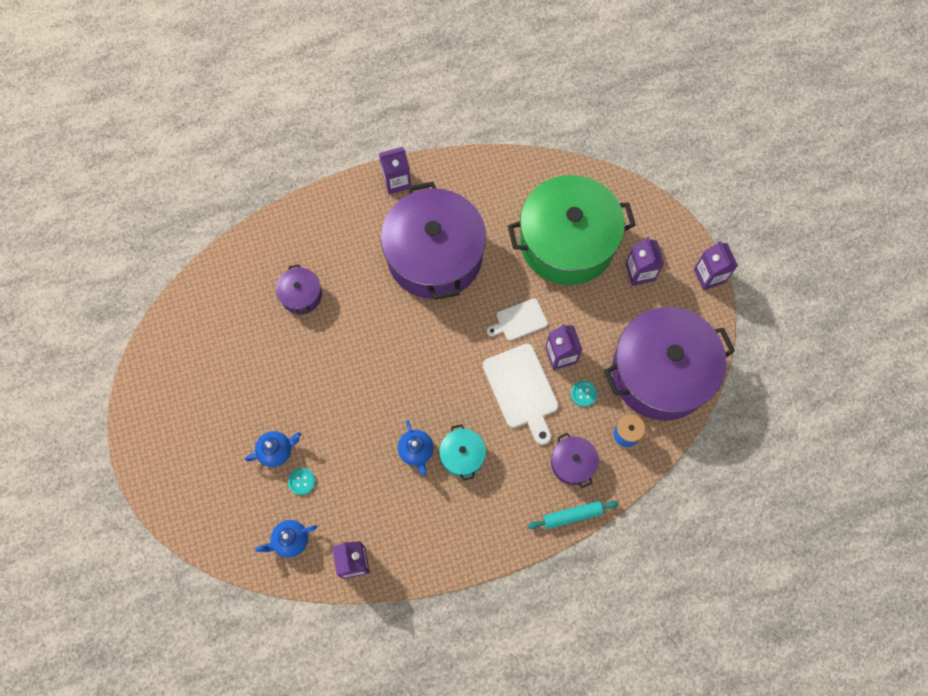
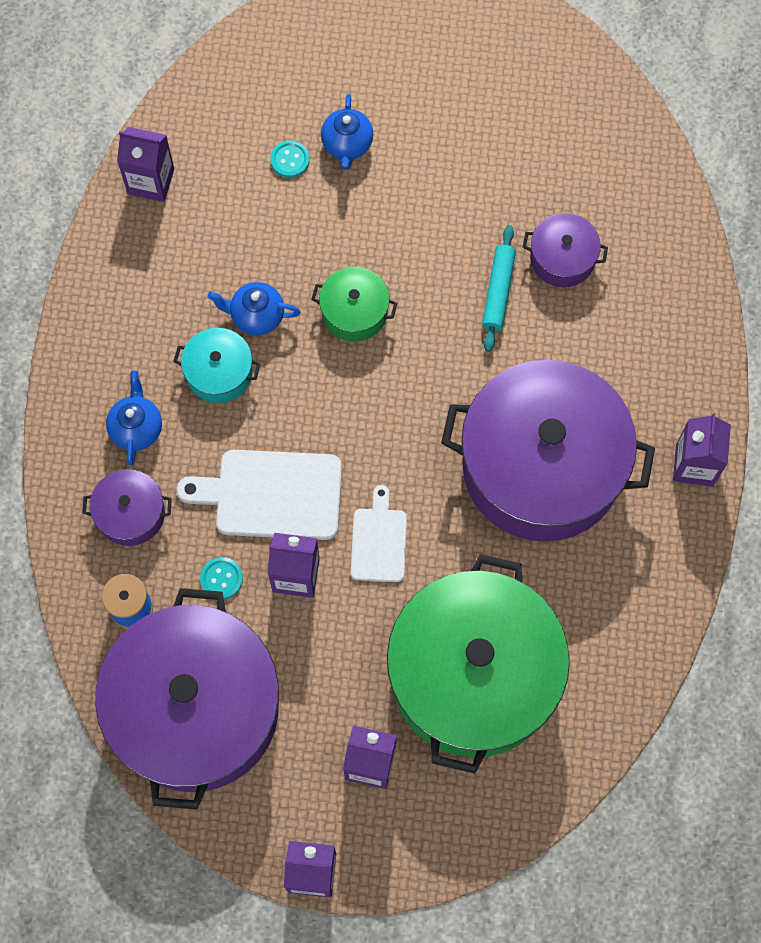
camera: 115 degrees right, 0 degrees up
(290, 540) = (219, 119): blue teapot -> blue teapot (136, 428)
(387, 395) = (354, 312): none -> green pot
(572, 516) = (60, 477): turquoise rolling pin -> turquoise rolling pin (498, 291)

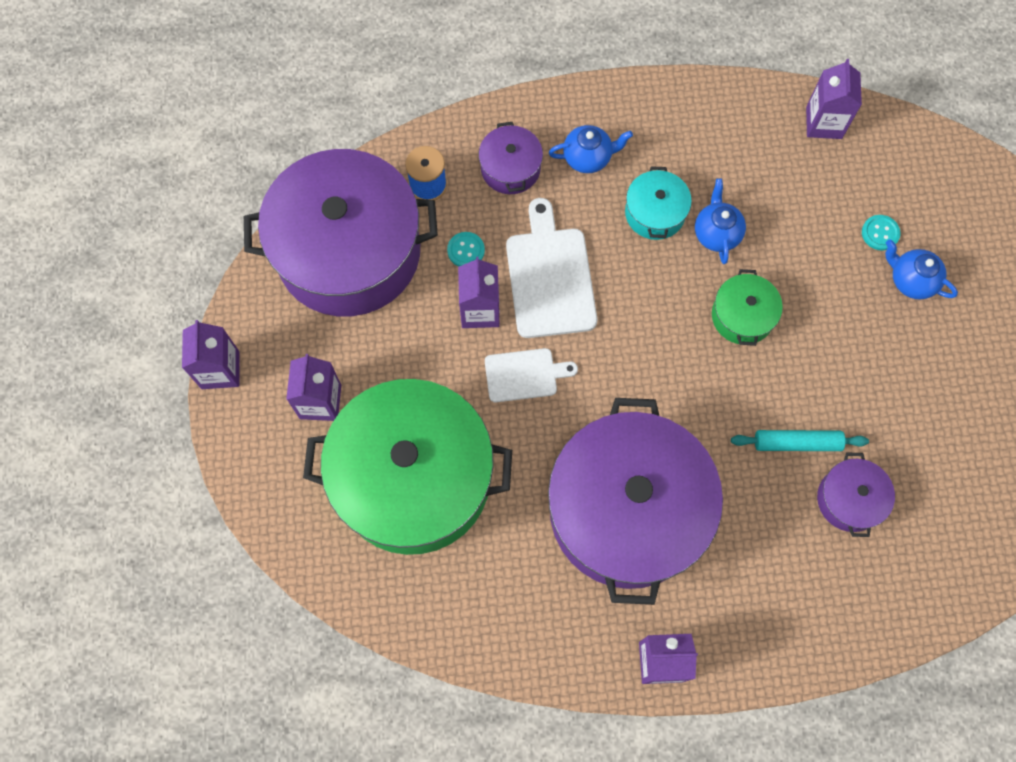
camera: 80 degrees right, 0 degrees up
(347, 145) = (911, 280): blue teapot -> blue teapot turned 45 degrees clockwise

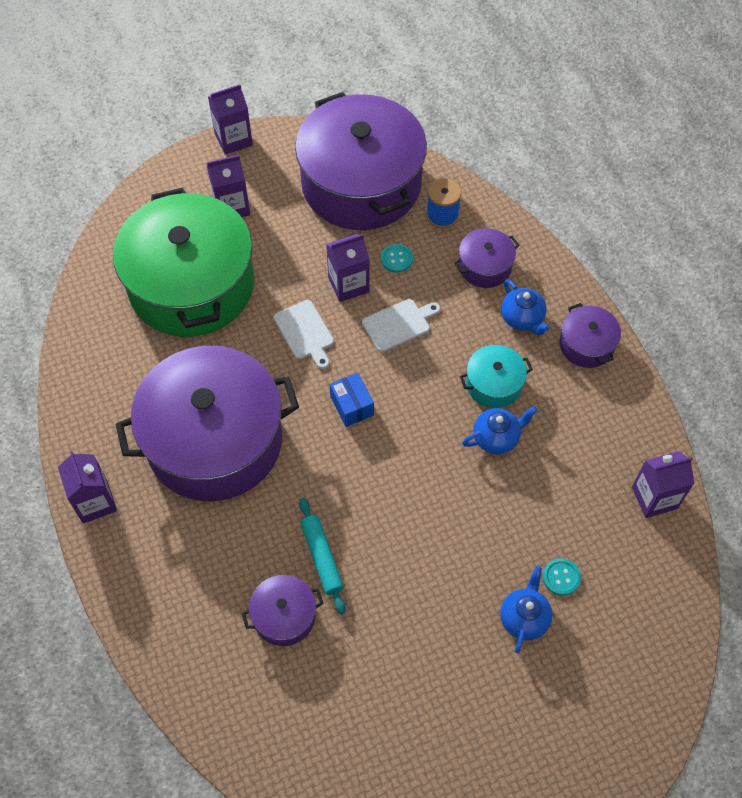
camera: 70 degrees right, 10 degrees down
(550, 277) = (398, 324): white cutting board -> white cutting board, size x0.60
(633, 357) = (352, 406): none -> blue box
(640, 112) = (586, 344): none -> purple pot
(742, 316) = (425, 480): green pot -> none

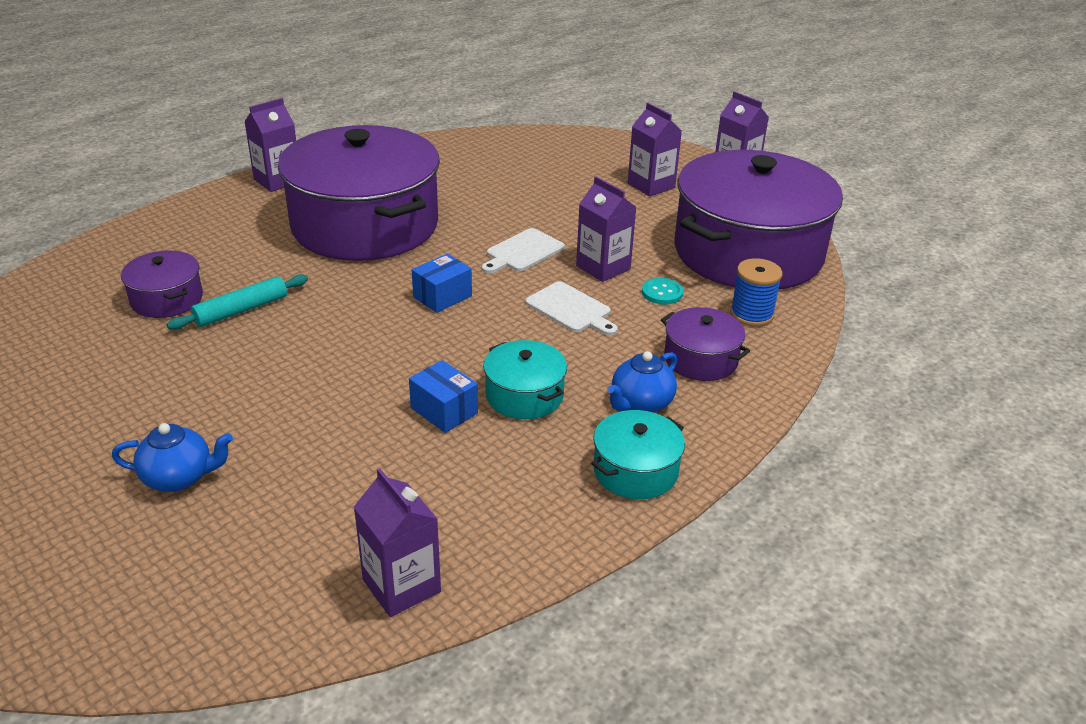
camera: 70 degrees right, 25 degrees down
(191, 285) = (541, 182): green pot -> none
(496, 438) = (444, 410): blue teapot -> blue box
(561, 577) = (245, 503): turquoise button -> none
(586, 344) = (635, 471): purple pot -> turquoise pot

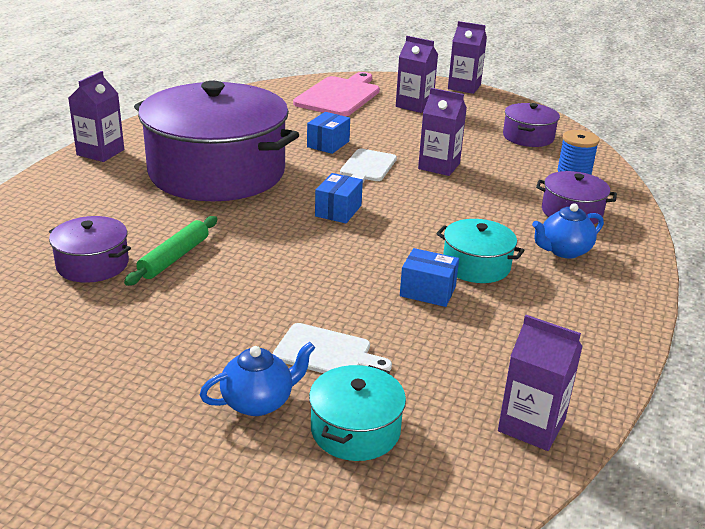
camera: 25 degrees left, 5 degrees down
(241, 310) = (174, 258): turquoise rolling pin -> green rolling pin
(507, 215) = (328, 144): none -> blue box
(570, 309) = (446, 199): white cutting board -> white cutting board (326, 352)
(577, 158) = (339, 96): none -> pink cutting board
(635, 471) = (608, 296): turquoise pot -> turquoise pot (355, 430)
(640, 404) = (563, 251): blue teapot -> blue teapot turned 45 degrees clockwise
(662, 292) = (498, 174): turquoise button -> none
(748, 252) = (528, 137): purple pot -> purple pot, size x0.43

